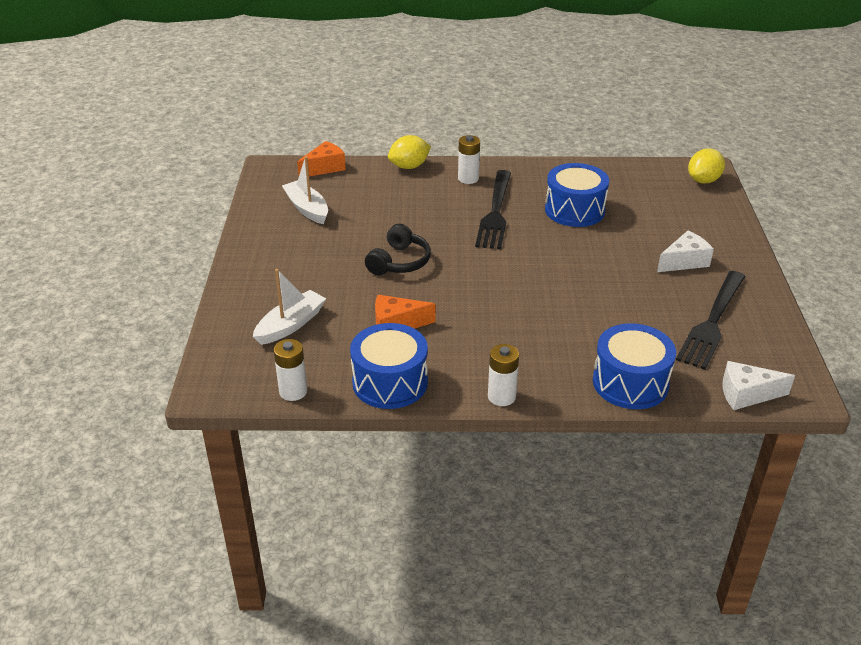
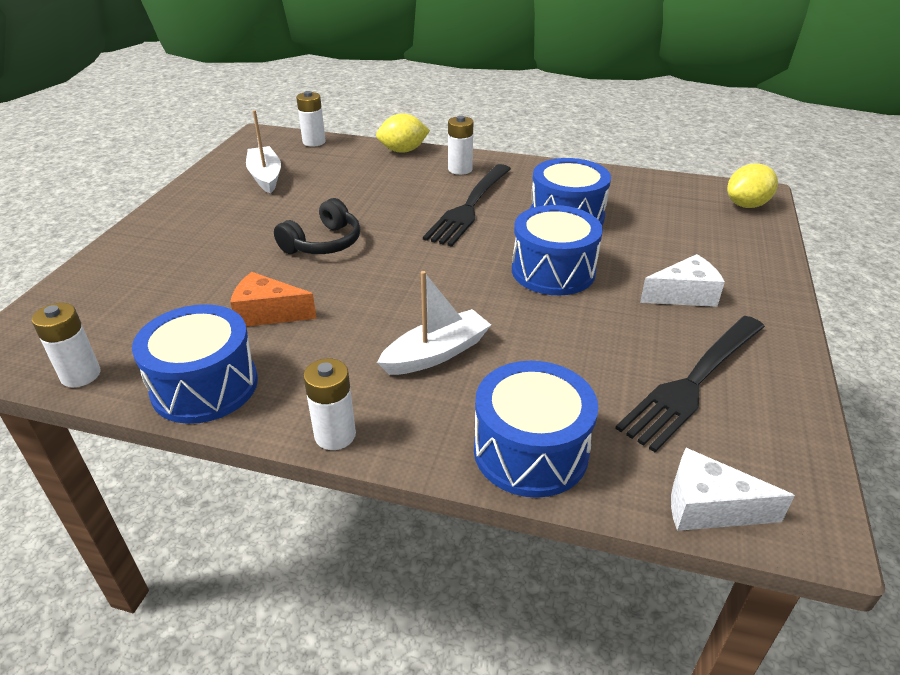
camera: 15 degrees right, 0 degrees up
(290, 325) = (147, 293): white boat -> white boat (436, 353)
(324, 168) = (314, 142): orange cheese -> white battery
(586, 257) = (553, 271): none -> blue drum

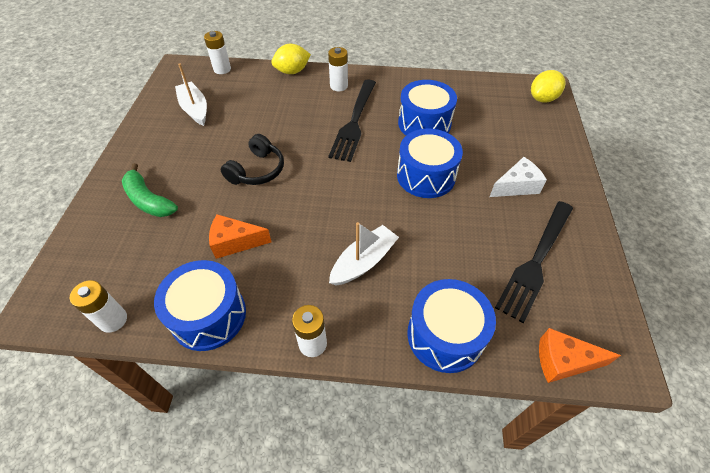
camera: 10 degrees left, 15 degrees up
(174, 259) = (148, 200): none -> green banana
(708, 507) = (563, 361): white cheese -> orange cheese

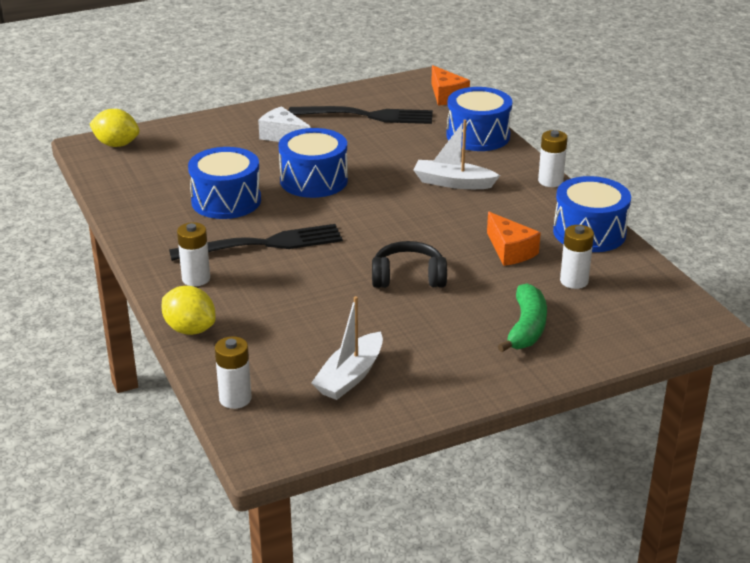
camera: 120 degrees left, 20 degrees down
(113, 320) = (654, 275): white battery -> white battery (574, 281)

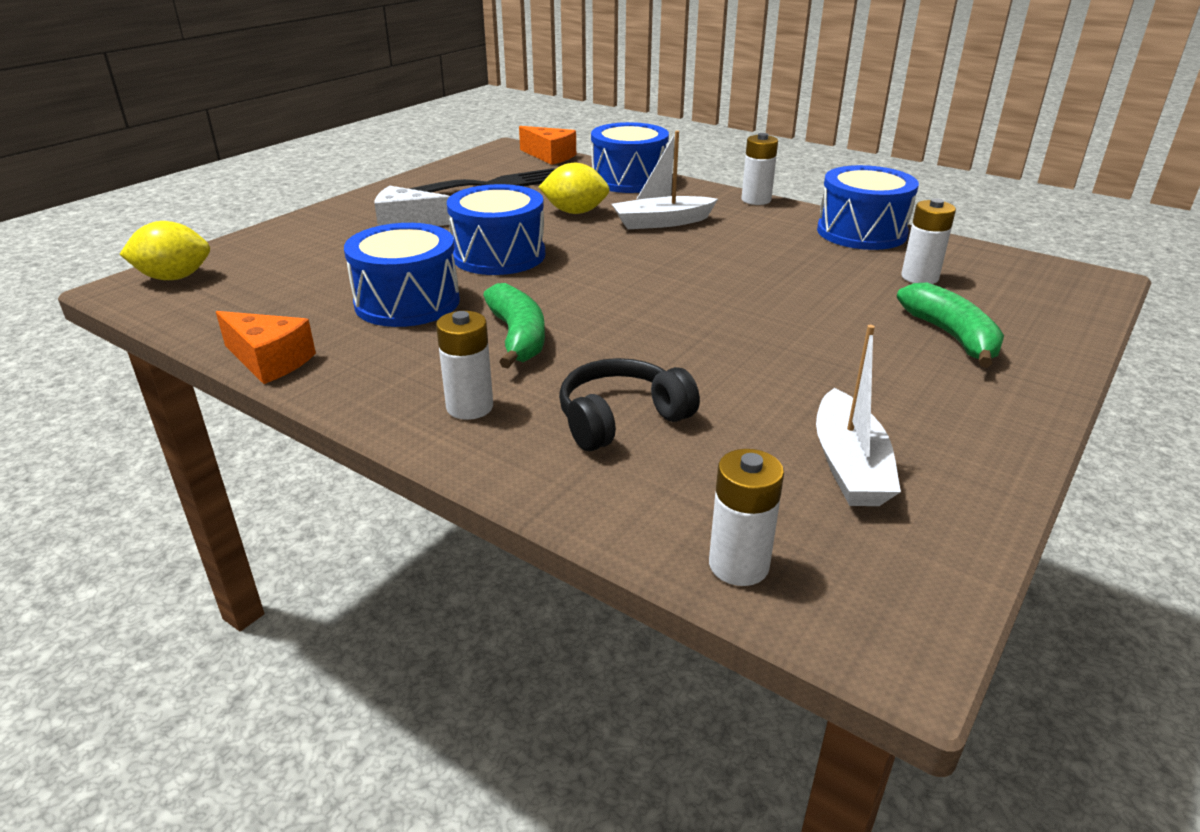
camera: 30 degrees left, 0 degrees up
(190, 329) = (540, 481): yellow lemon -> yellow lemon (575, 212)
(263, 244) = (518, 337): black fork -> green banana
(408, 277) = (747, 323): black headphones -> black headphones (621, 419)
(510, 251) = (814, 267): orange cheese -> orange cheese (269, 361)

